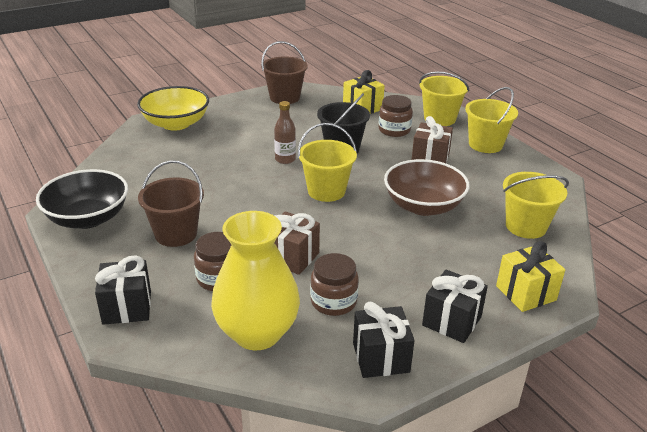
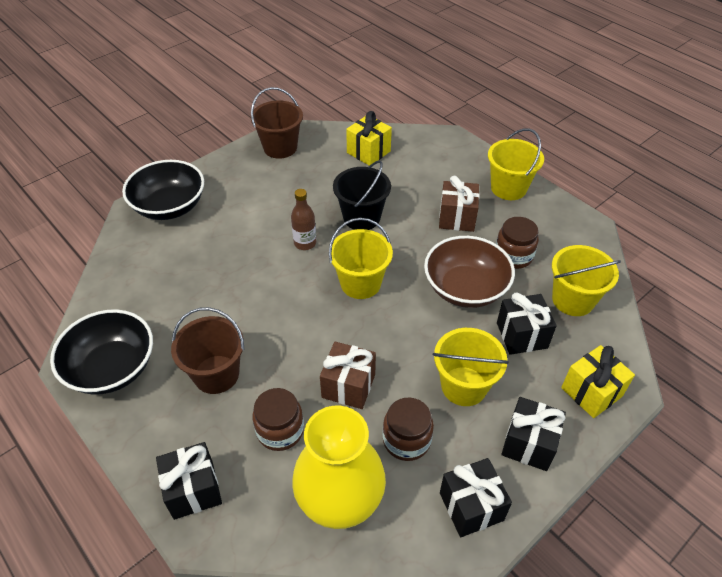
camera: 10 degrees left, 15 degrees up
(176, 124) = (169, 206): yellow bowl -> black bowl
(394, 130) = (410, 181): brown jar -> brown jar (513, 256)
(439, 119) = (453, 156): yellow bucket -> yellow bucket (464, 386)
(468, 244) = (521, 335): none -> black gift

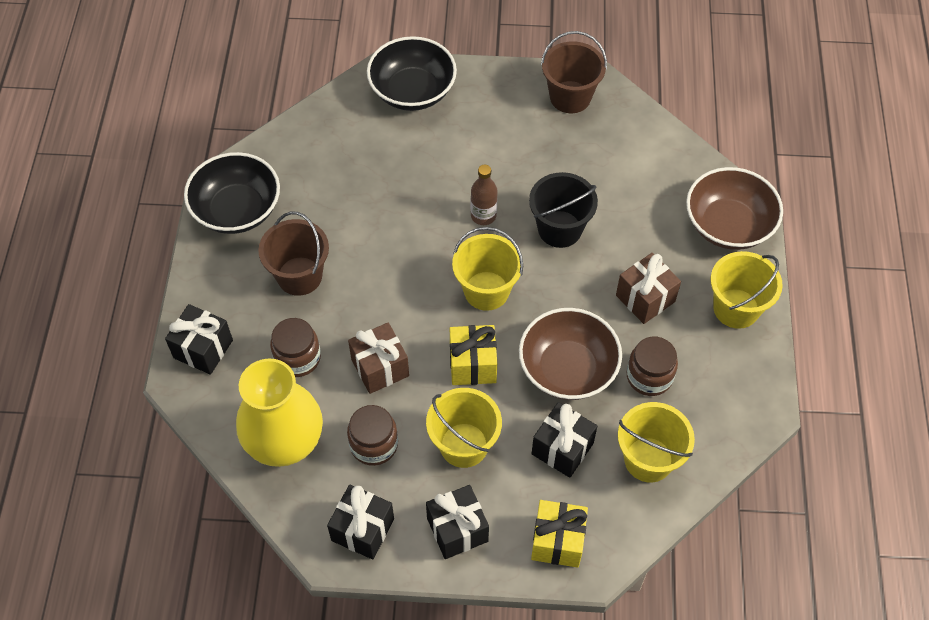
camera: 45 degrees right, 10 degrees up
(368, 152) = (647, 164): yellow gift -> yellow gift (473, 365)
(450, 152) = (728, 225): none -> brown bowl

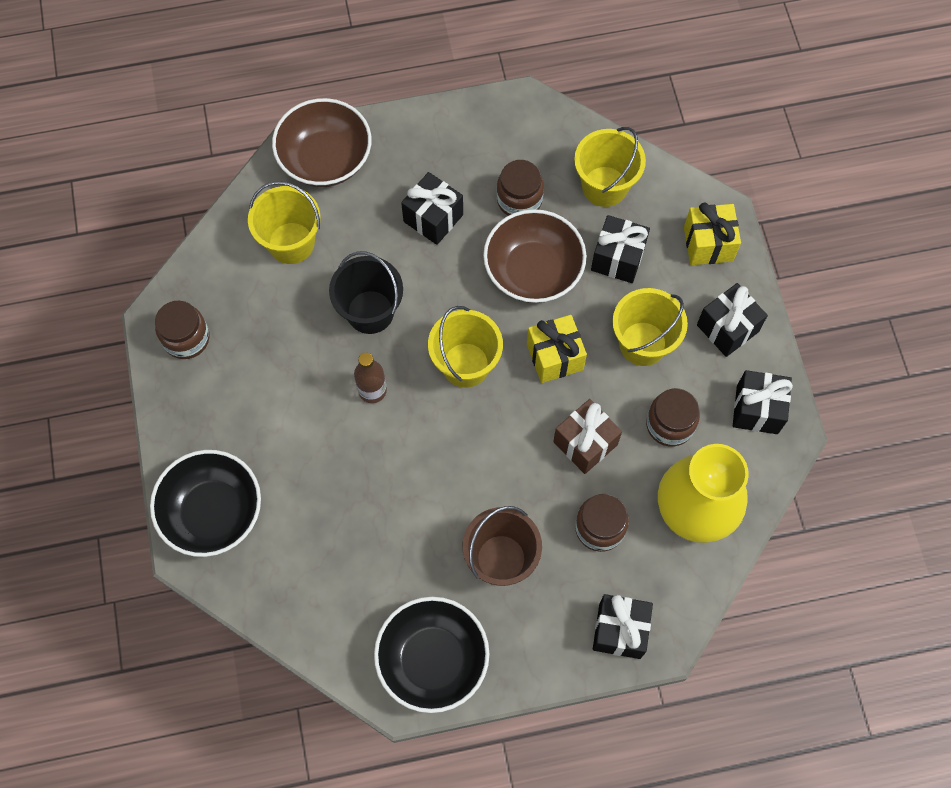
camera: 105 degrees left, 10 degrees up
(570, 97) = (186, 338): brown bucket -> brown jar
(645, 298) = (433, 218): brown gift -> black gift
(736, 308) = (422, 139): yellow bucket -> yellow bucket (291, 243)

